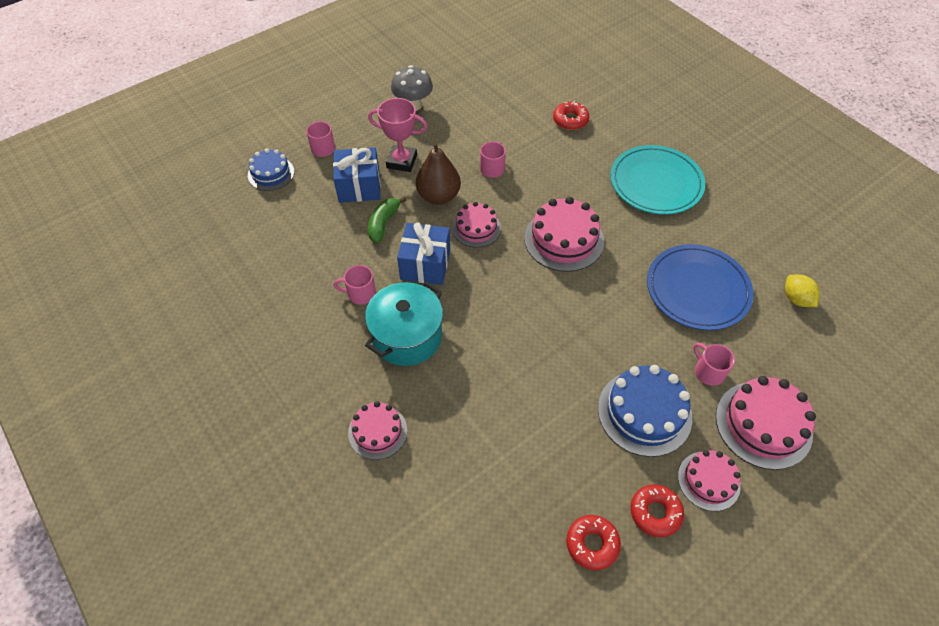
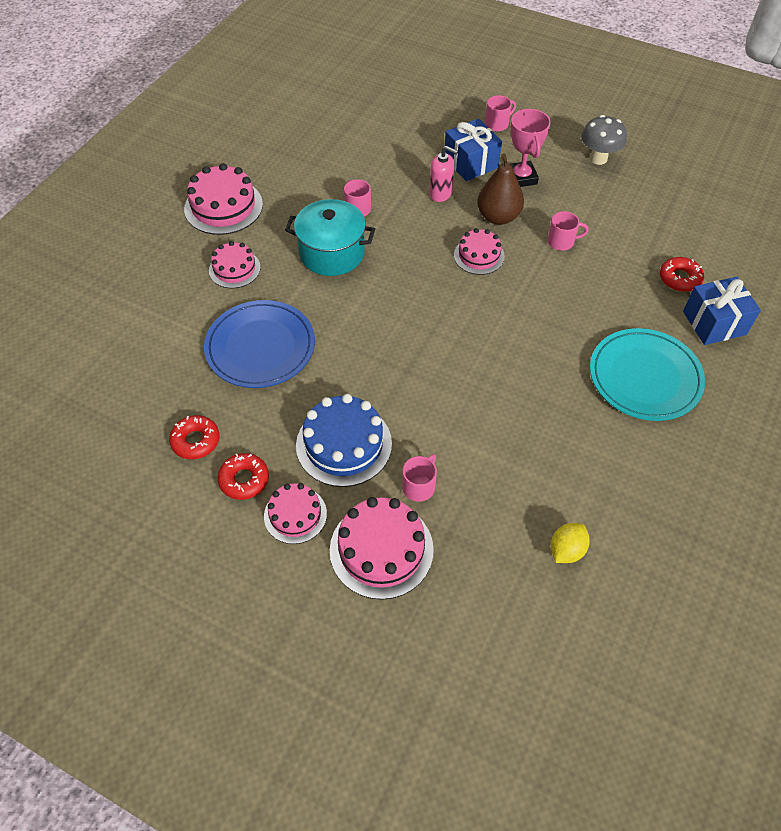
camera: 65 degrees right, 0 degrees up
(271, 173) = (445, 107): blue cake -> none
(383, 223) = (441, 194): green banana -> pink soap dispenser
(425, 264) = (413, 237): blue gift -> blue gift (714, 323)
(564, 239) = (510, 323): pink cake -> pink cake (223, 206)
(697, 290) = (519, 452): blue plate -> blue plate (260, 347)

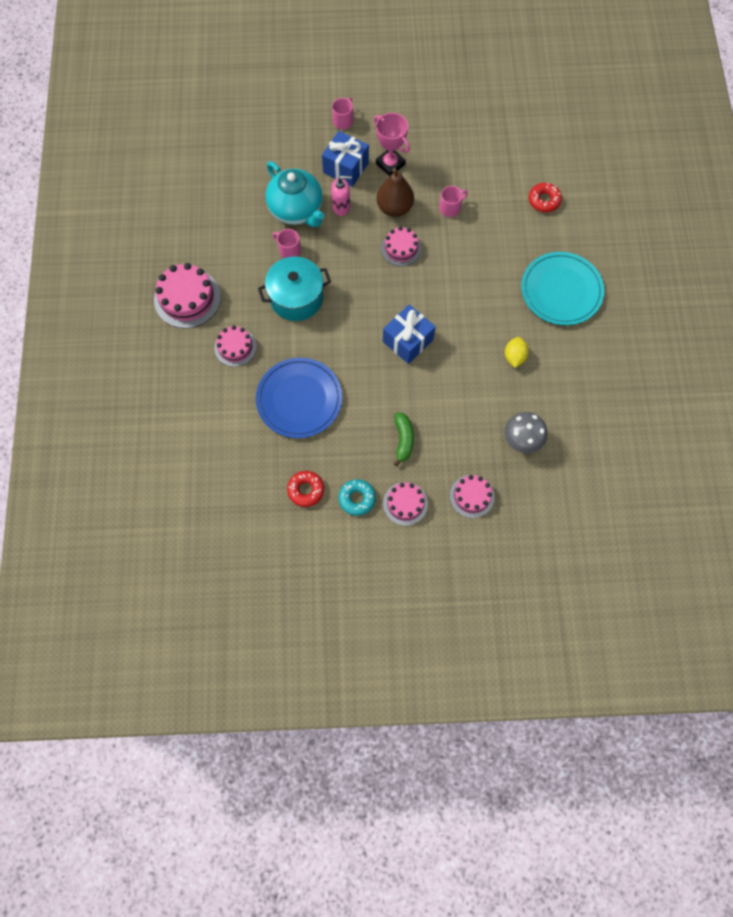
camera: 30 degrees left, 15 degrees up
(244, 480) = (357, 498): red donut -> turquoise donut
(344, 444) = (403, 440): blue cake -> green banana
(381, 549) = (471, 496): pink cake -> pink cake, size x0.62
(392, 178) = (296, 210): none -> turquoise teapot
(419, 486) = (468, 442): pink mug -> none
(566, 550) = (578, 436): yellow lemon -> yellow lemon (514, 357)
(598, 158) = (435, 119): grey mushroom -> grey mushroom (521, 441)
(714, 323) = (582, 226): blue gift -> blue gift (407, 341)

